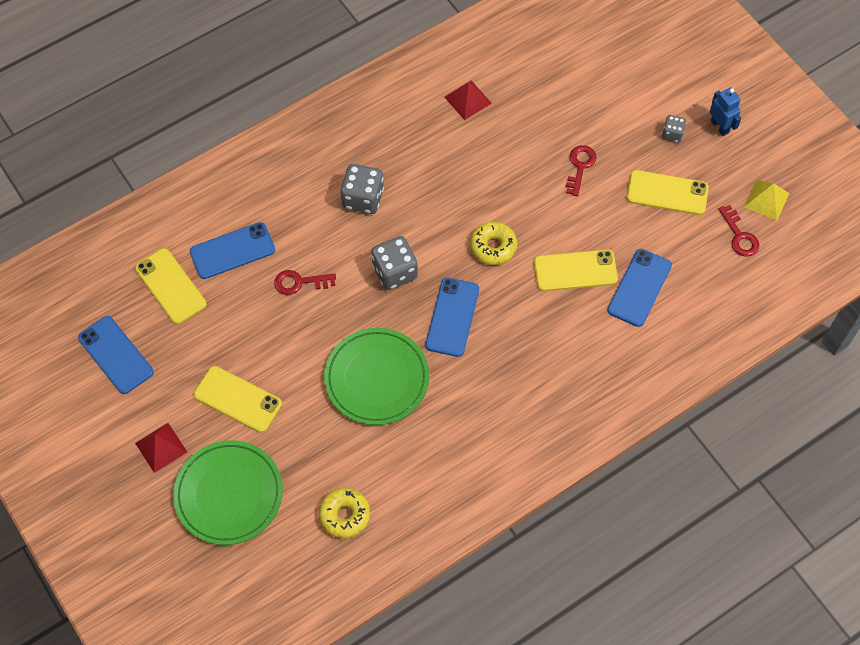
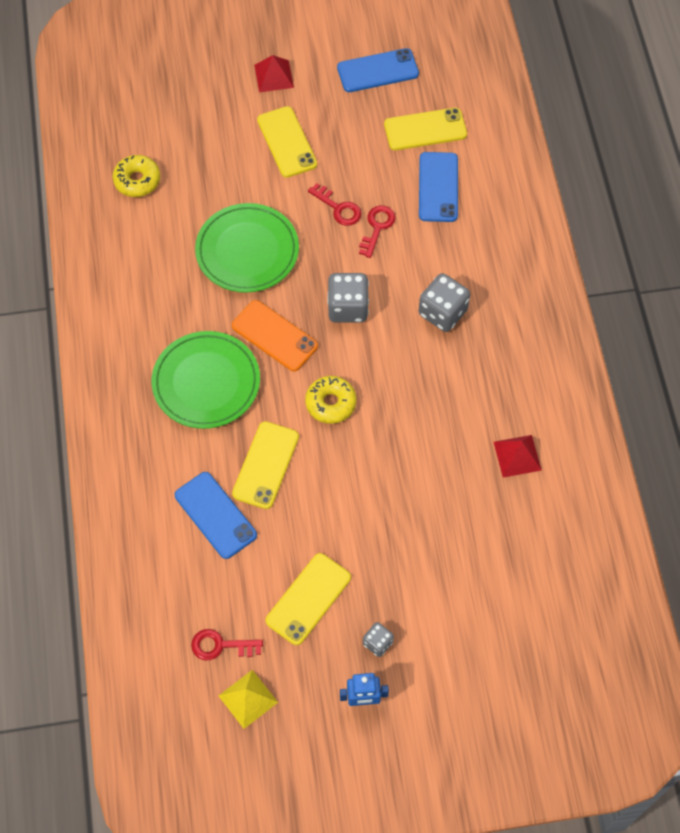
camera: 115 degrees right, 0 degrees up
(229, 494) = (205, 108): green plate -> green plate (206, 382)
(238, 399) = (287, 142): yellow phone -> yellow phone turned 75 degrees counterclockwise
(452, 317) = (274, 336): blue phone -> orange phone
(580, 167) = (382, 527): red key -> red key (338, 208)

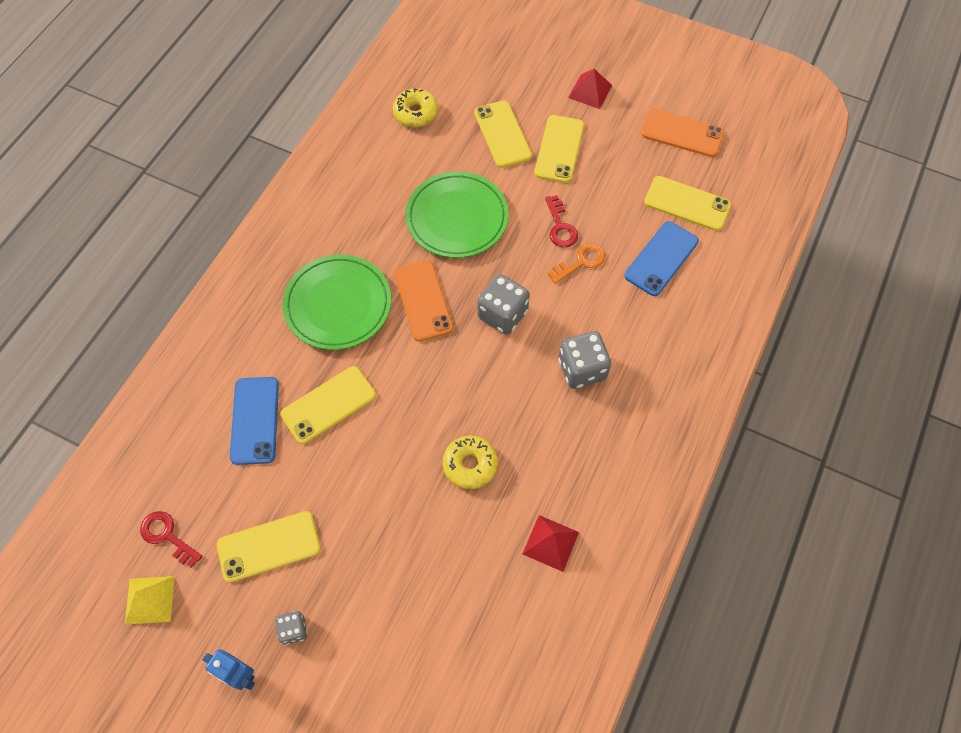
camera: 35 degrees right, 0 degrees up
(228, 156) = (502, 134): none -> yellow phone
(330, 403) = (424, 387): yellow donut -> yellow donut (470, 465)
(377, 71) = (682, 133): blue phone -> orange phone
(377, 227) = (581, 262): red key -> orange key

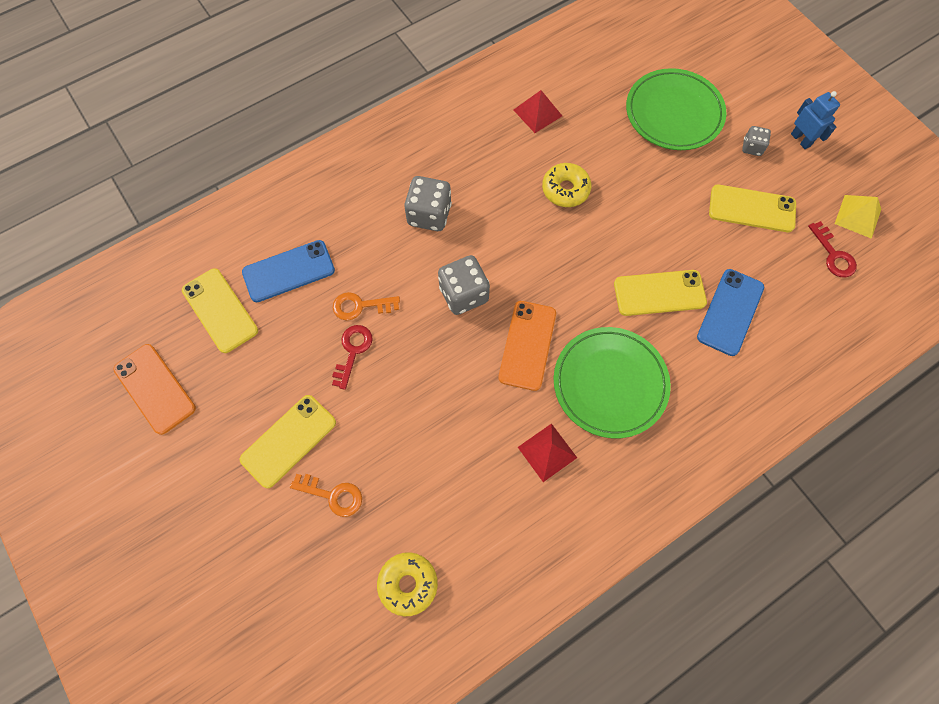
camera: 150 degrees left, 5 degrees up
(457, 218) = (444, 416): green plate -> green plate (674, 113)
(502, 134) = (332, 495): yellow phone -> orange key
(590, 91) = (199, 499): red pyramid -> red pyramid (547, 452)

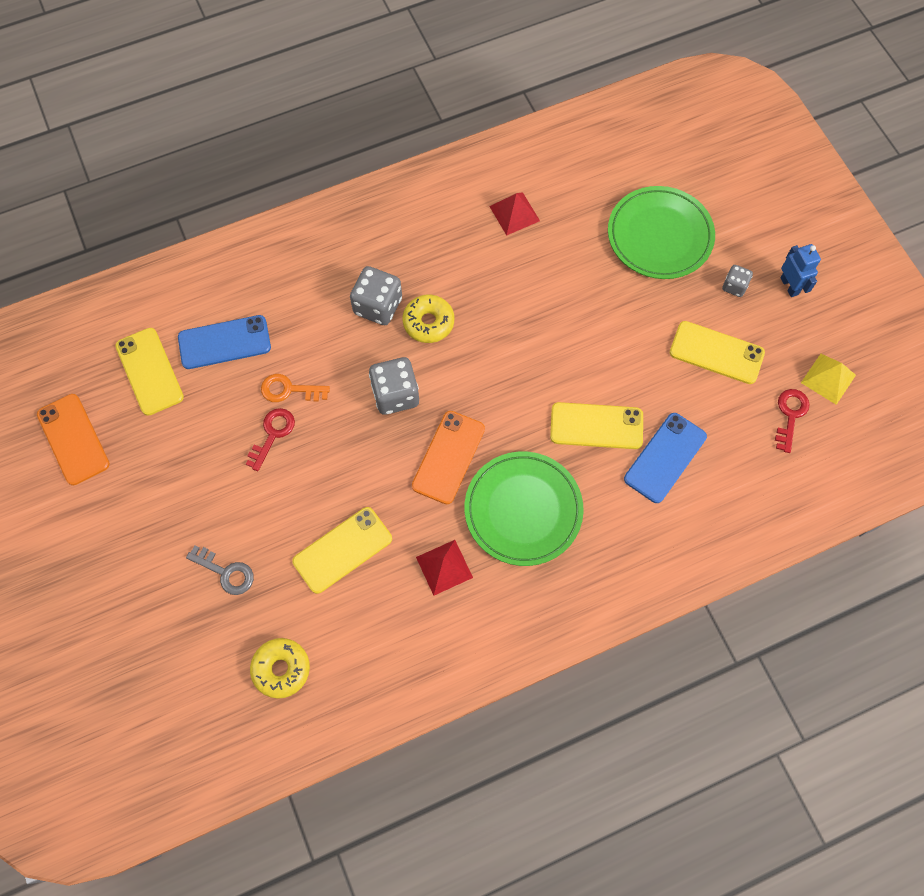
camera: 10 degrees right, 0 degrees up
(288, 441) = (193, 512): yellow phone -> yellow phone (342, 550)
(332, 495) = (226, 572): orange key -> grey key
(565, 189) = (524, 301): yellow donut -> yellow donut (428, 322)
(833, 255) = (790, 415): red key -> red key turned 150 degrees counterclockwise

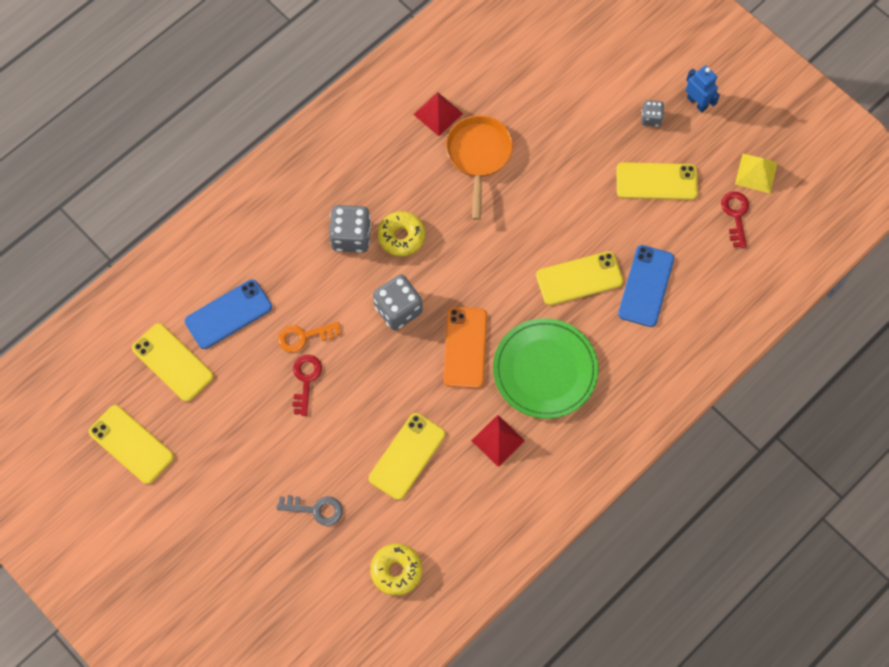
camera: 20 degrees left, 0 degrees up
(73, 439) = (131, 444): orange phone -> yellow phone
(539, 268) = (478, 156): none -> orange pan
(659, 236) = (571, 93): green plate -> none

